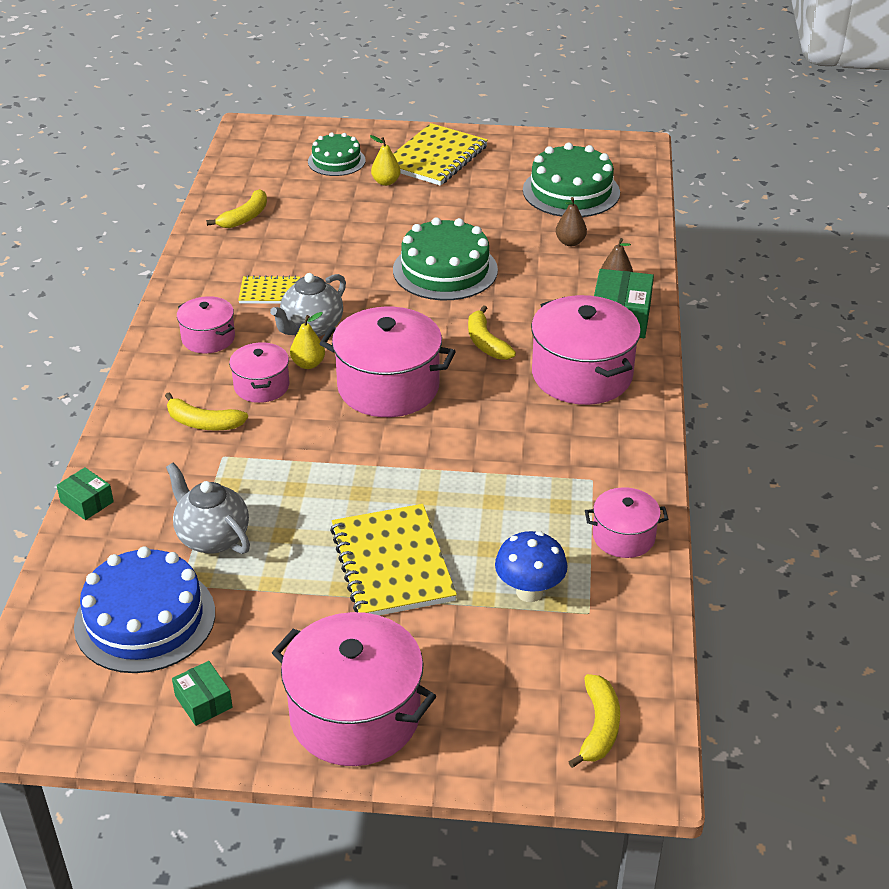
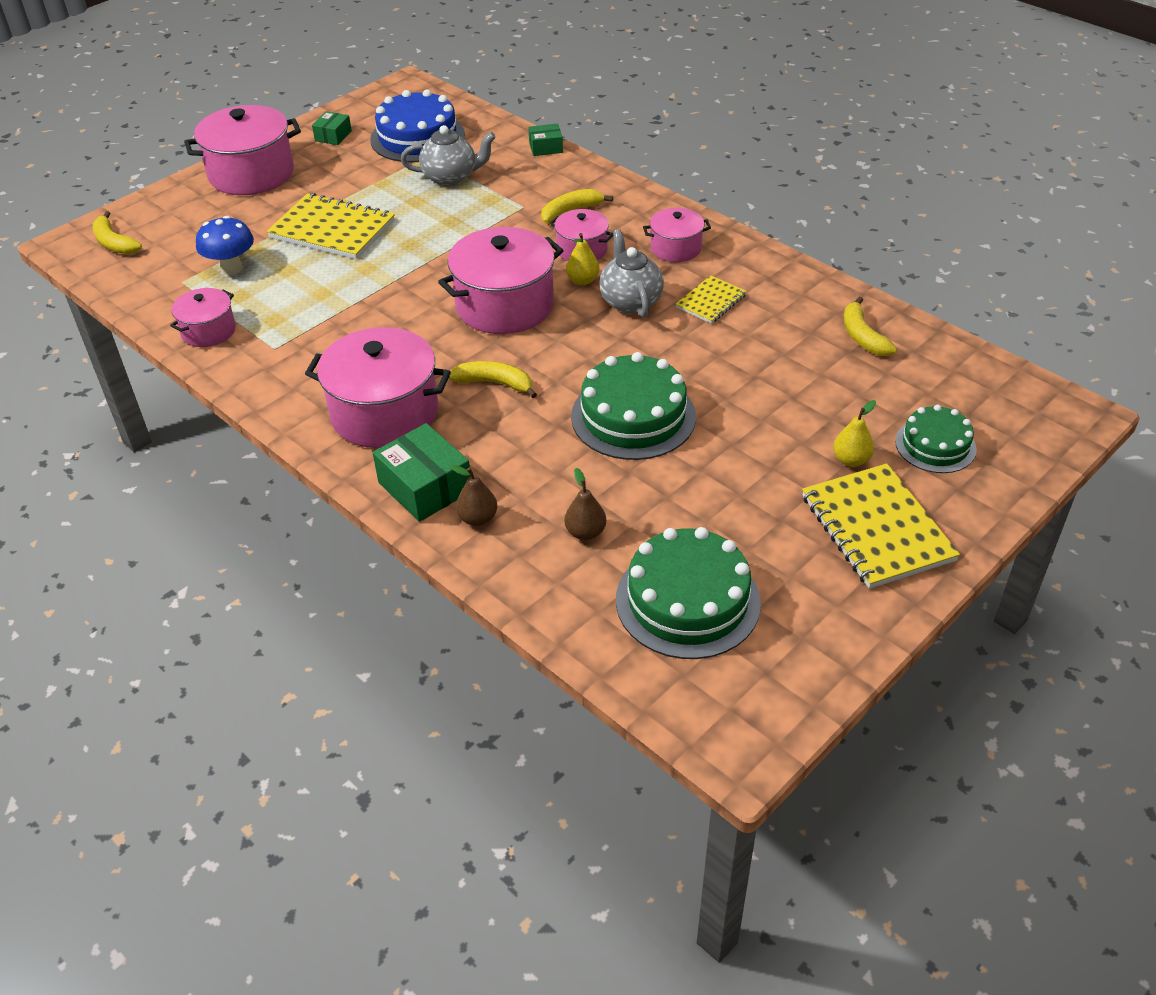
camera: 130 degrees right, 5 degrees up
(203, 701) = (333, 136): green box -> green box turned 75 degrees counterclockwise

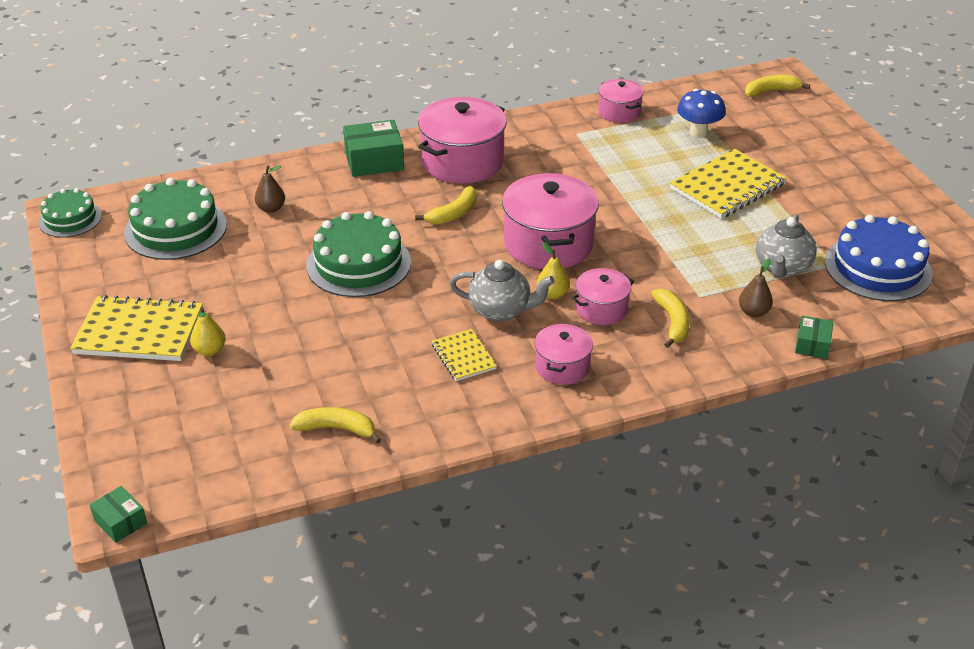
camera: 115 degrees right, 5 degrees down
(251, 174) = (851, 164): pink pot -> none
(333, 136) = (906, 219): green box -> green box (120, 522)
(478, 518) = (326, 173): brown pear -> brown pear (753, 312)
(935, 445) = (177, 403): green cake -> green cake (70, 219)

